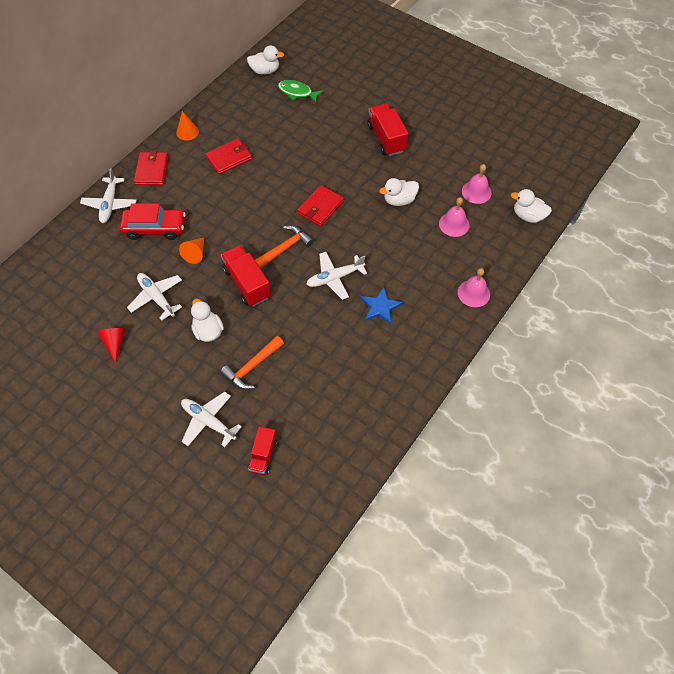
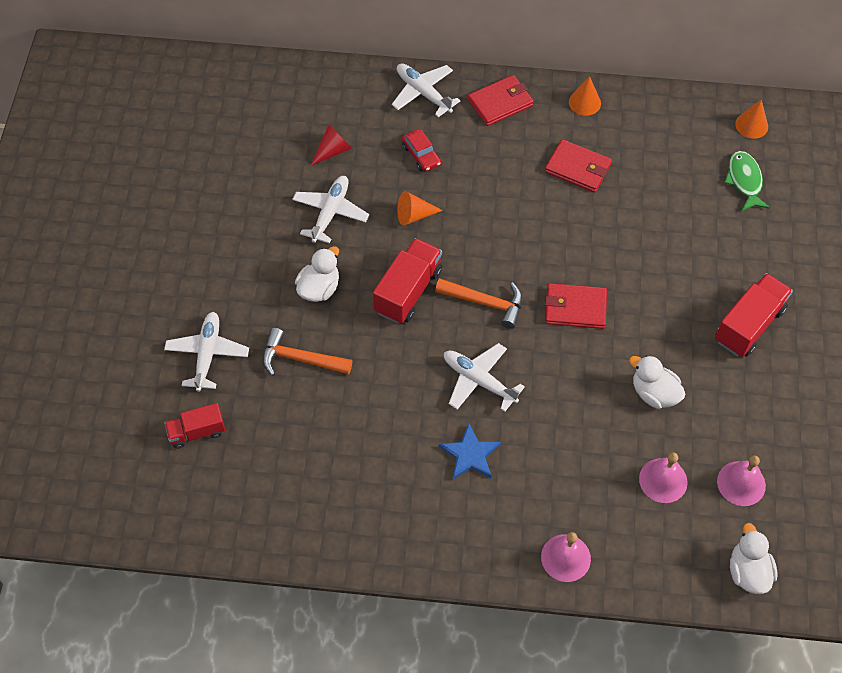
camera: 60 degrees right, 0 degrees up
(110, 204) = (423, 93): white plane -> white plane turned 75 degrees clockwise
(115, 343) = (249, 209): red cone -> red cone (333, 150)
(155, 228) = (421, 155): red car -> red car, size x0.57
(265, 71) = (751, 125): white duck -> orange cone

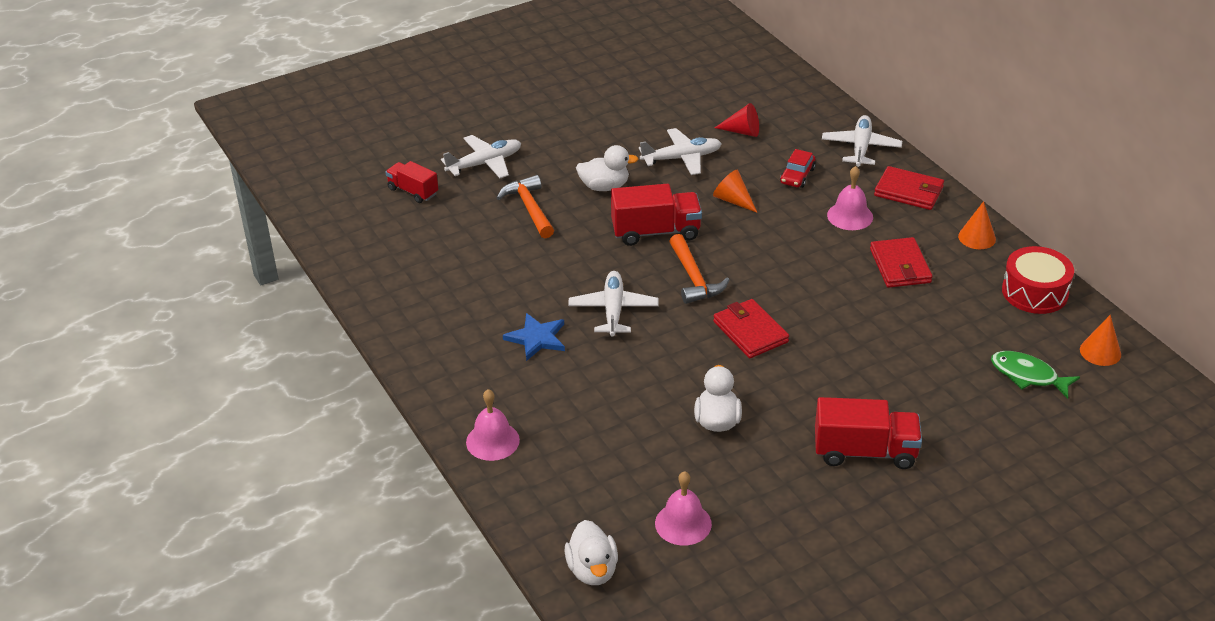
camera: 55 degrees right, 20 degrees down
(663, 480) = (632, 468): pink bell -> pink bell (850, 216)
(667, 114) = (1034, 292): none -> red drum
(744, 181) = (1027, 375): green fish -> green fish turned 105 degrees counterclockwise
(748, 571) = (592, 570): white duck -> white duck turned 120 degrees clockwise

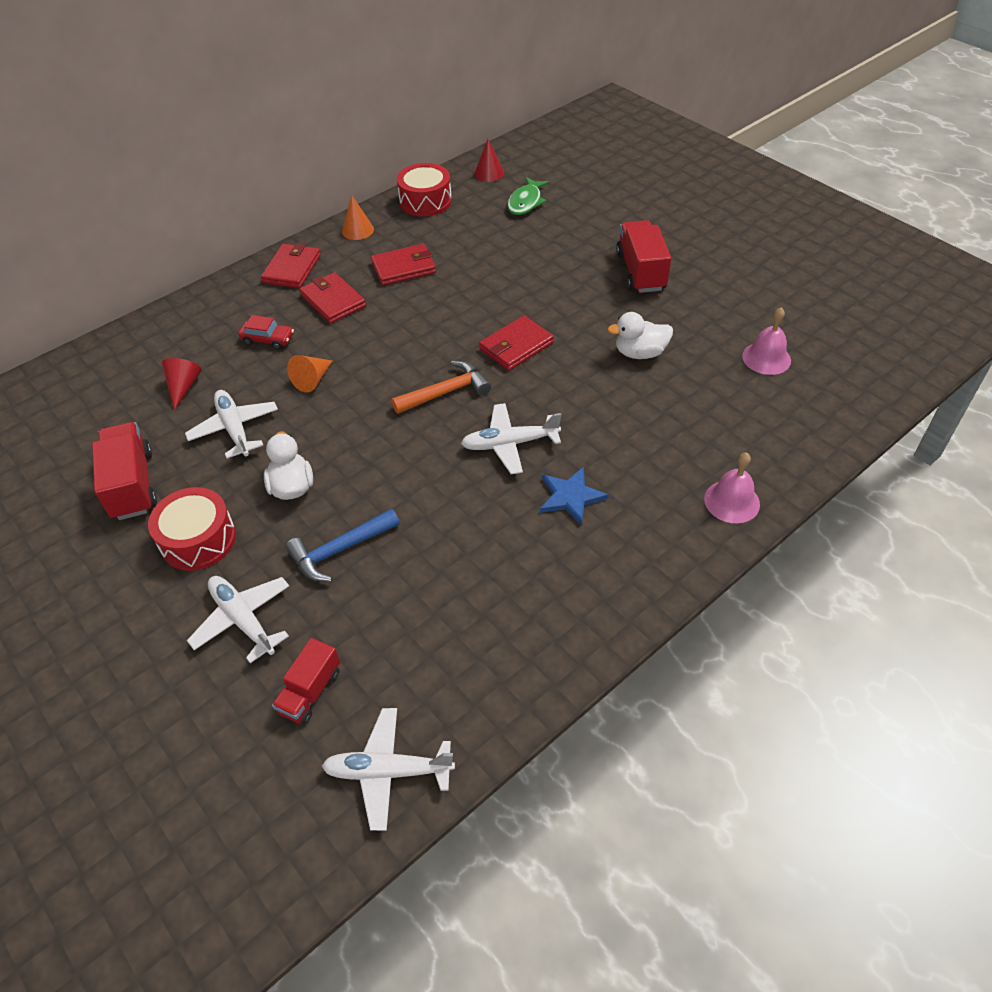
camera: 100 degrees left, 10 degrees up
(529, 208) = (339, 550): orange hammer -> blue hammer
(567, 143) = (198, 539): none -> red drum
(592, 570) = (846, 403): white duck -> none
(656, 232) = (373, 431): red truck -> red truck (132, 485)
(850, 216) = (333, 301): pink bell -> red wallet
(861, 147) = (219, 302): white plane -> white plane (387, 771)
(1100, 352) = (489, 173): orange cone -> red cone

